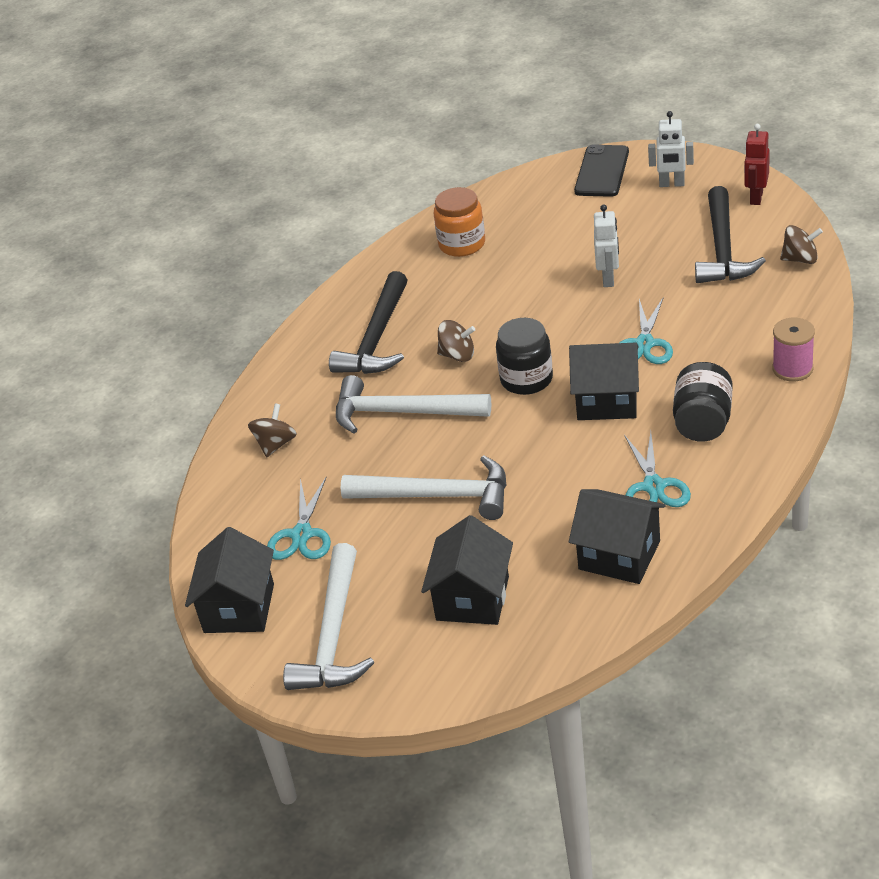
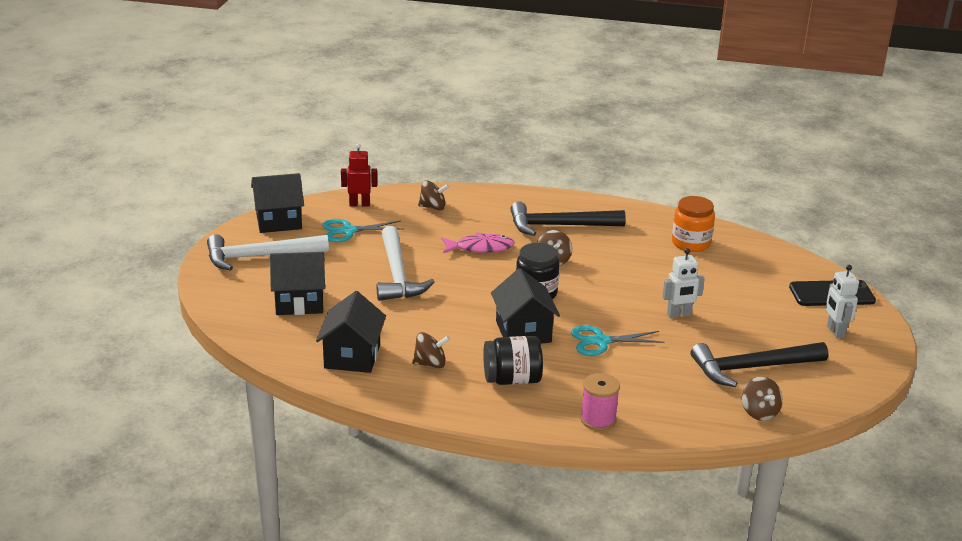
camera: 65 degrees right, 10 degrees down
(401, 412) = (480, 248): white hammer -> pink fish
(654, 486) = (430, 364): turquoise scissors -> brown spinning top
(756, 198) = (842, 379): red robot -> red robot (359, 204)

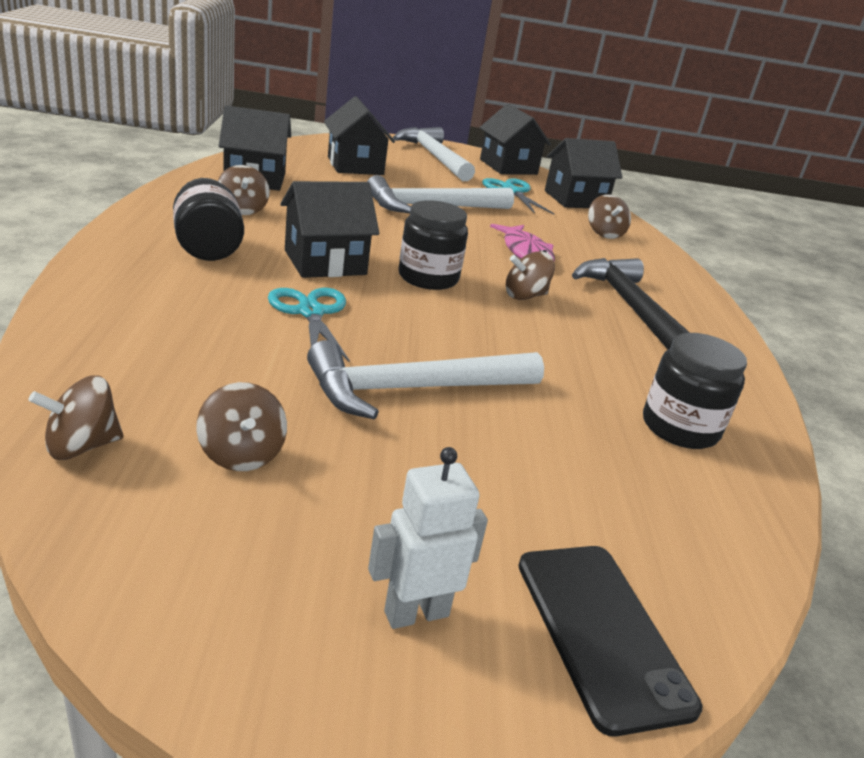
camera: 75 degrees right, 0 degrees up
(359, 204) = (575, 199): red robot -> black house
(598, 419) = (99, 293): pink spool -> none
(679, 315) = (413, 389): white robot -> white hammer
(691, 243) = (680, 428): orange jar -> black jar
(751, 368) = (241, 454): black hammer -> brown spinning top

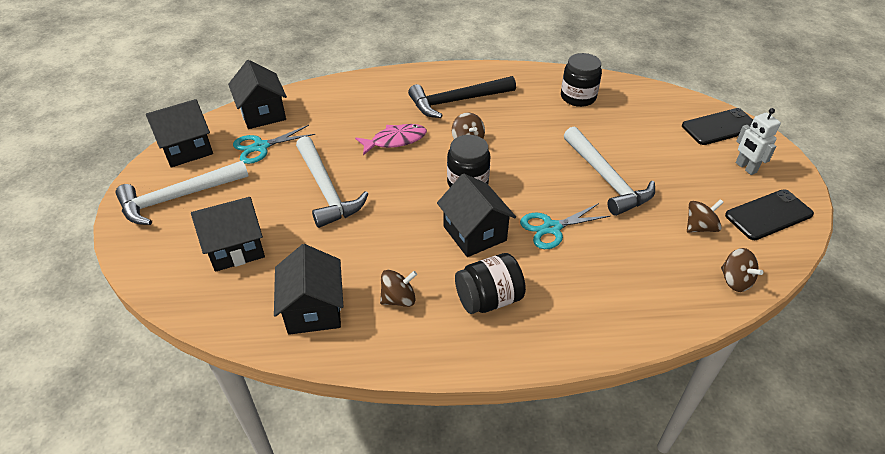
camera: 90 degrees left, 15 degrees up
(227, 579) = (768, 215): none -> black phone
(604, 233) = (334, 103): brown spinning top -> none

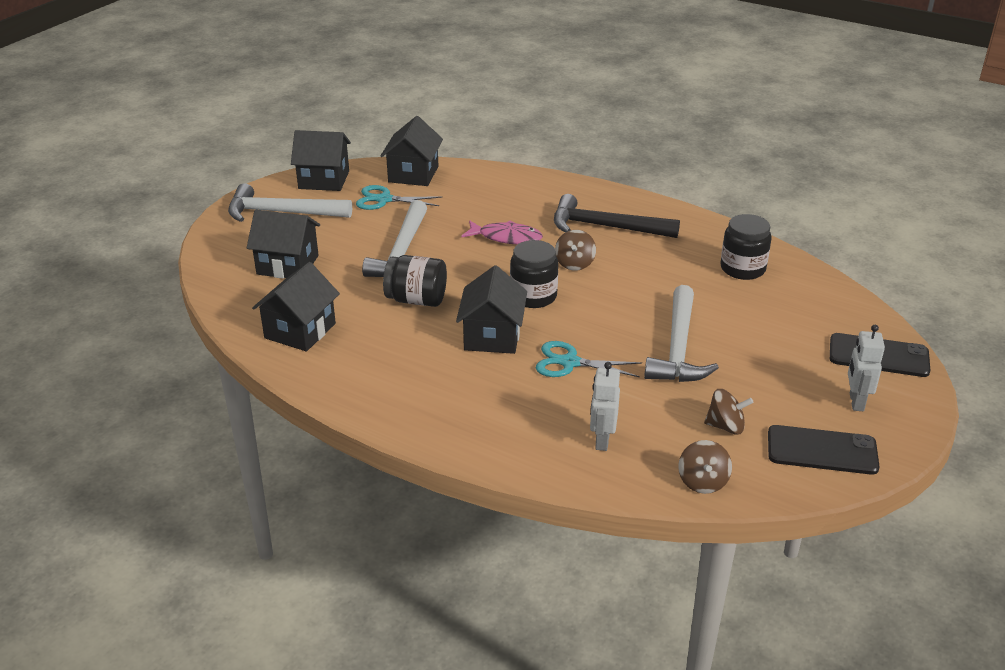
camera: 35 degrees right, 10 degrees down
(398, 299) = (372, 353): brown spinning top -> none
(488, 299) = (446, 387): black jar -> black jar (416, 300)
(642, 284) = (602, 440): none -> white robot

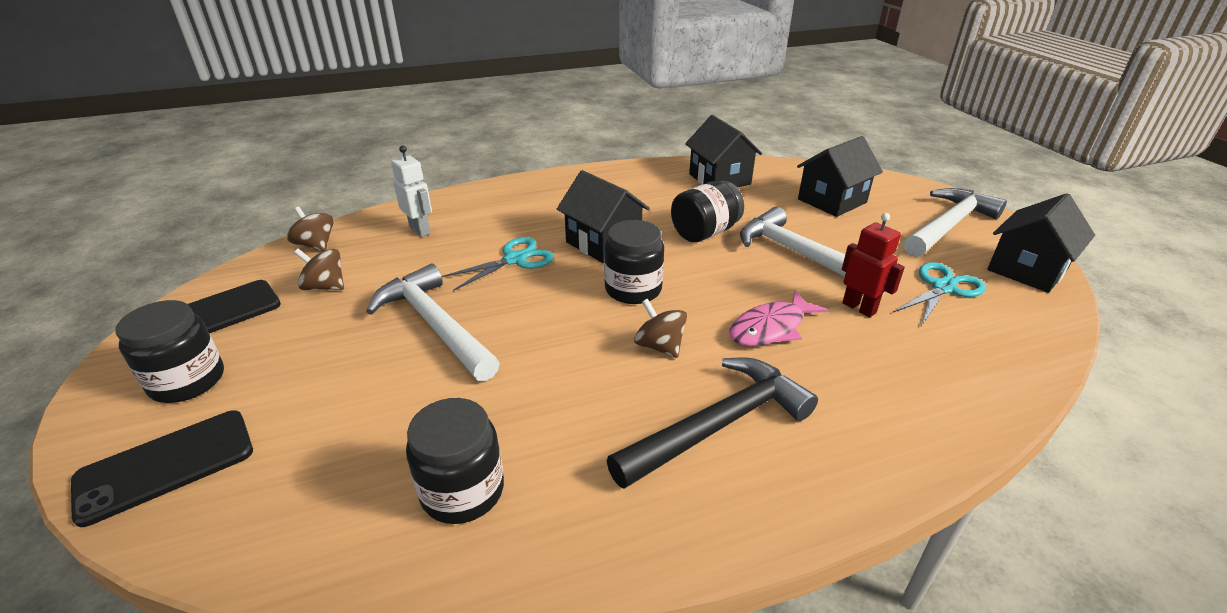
camera: 130 degrees right, 0 degrees up
(413, 174) = (1015, 335): black house -> none
(445, 218) = (859, 308): none -> red robot
(725, 426) = (325, 287): brown spinning top -> brown spinning top turned 60 degrees clockwise
(856, 402) = (187, 381): white robot -> black jar

